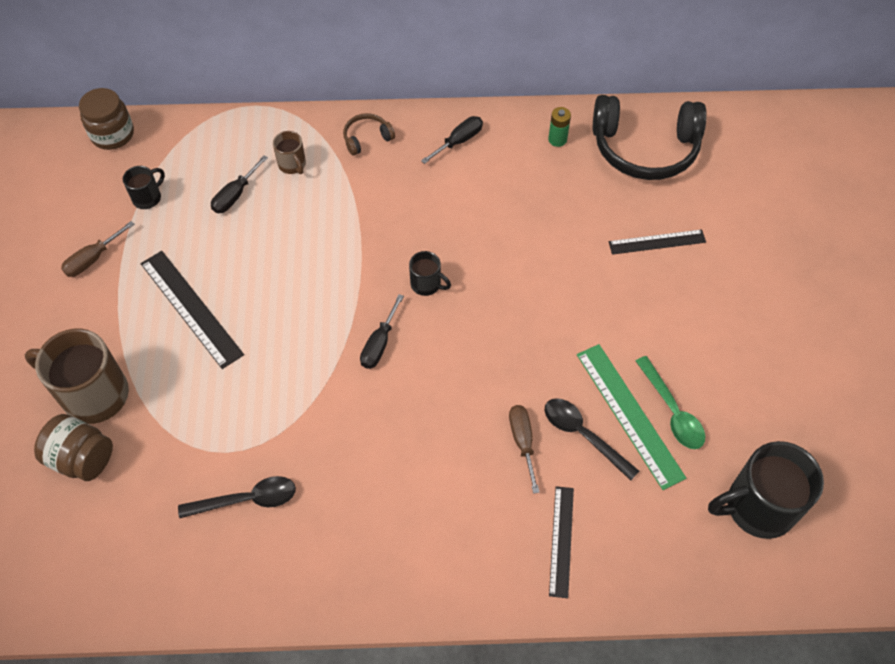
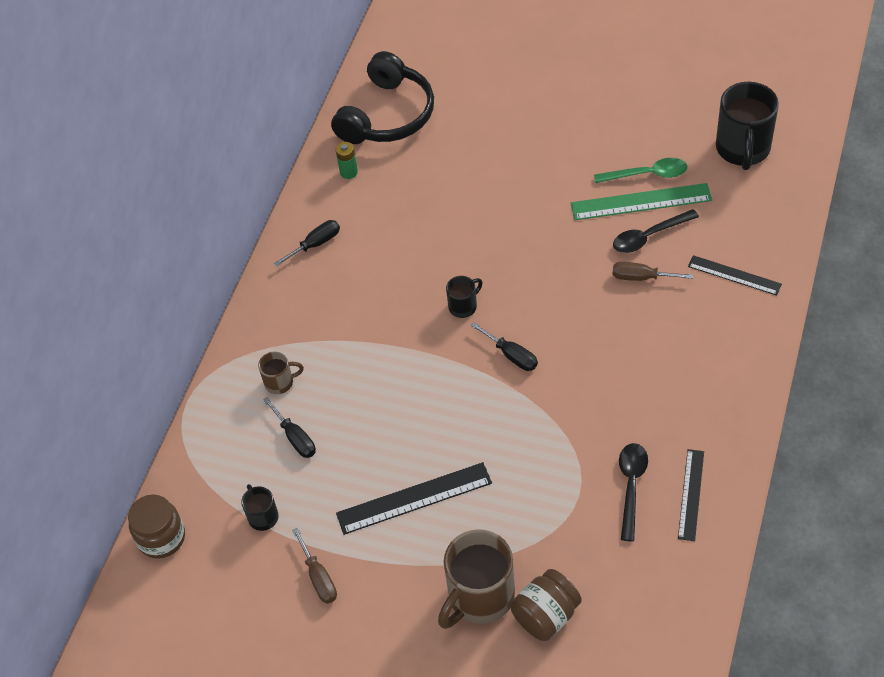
camera: 65 degrees left, 5 degrees down
(367, 138) = (277, 315): brown headphones -> none
(459, 141) = (315, 244): black screwdriver -> black screwdriver turned 75 degrees clockwise
(657, 242) = (487, 136): black ruler -> black ruler (691, 494)

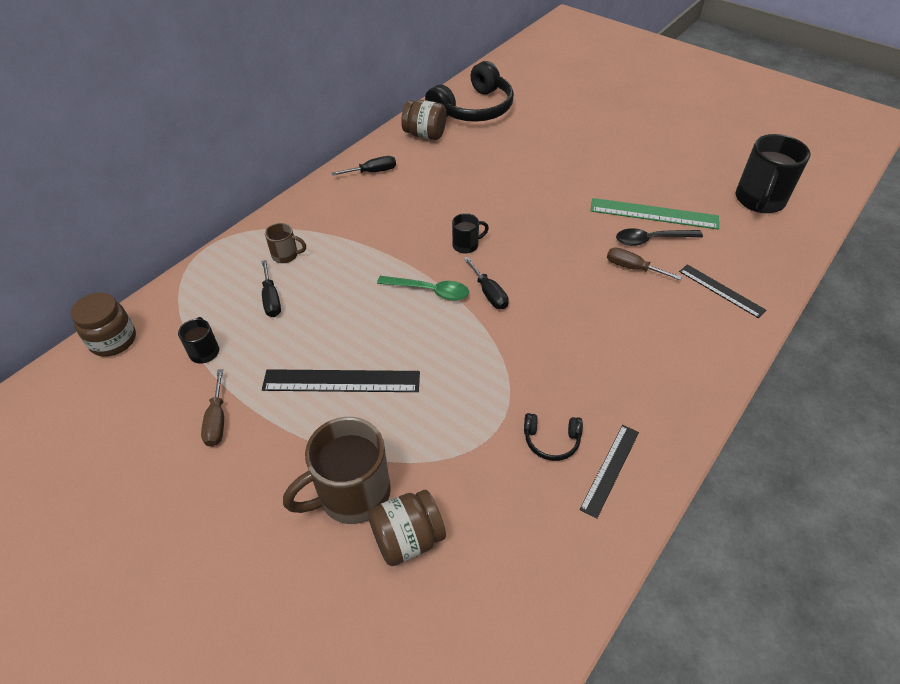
camera: 15 degrees right, 5 degrees down
(348, 172) = (425, 135): green battery -> brown jar
(631, 486) = (551, 440): black spoon -> black headphones
(647, 174) = (667, 196): green spoon -> green spoon (430, 291)

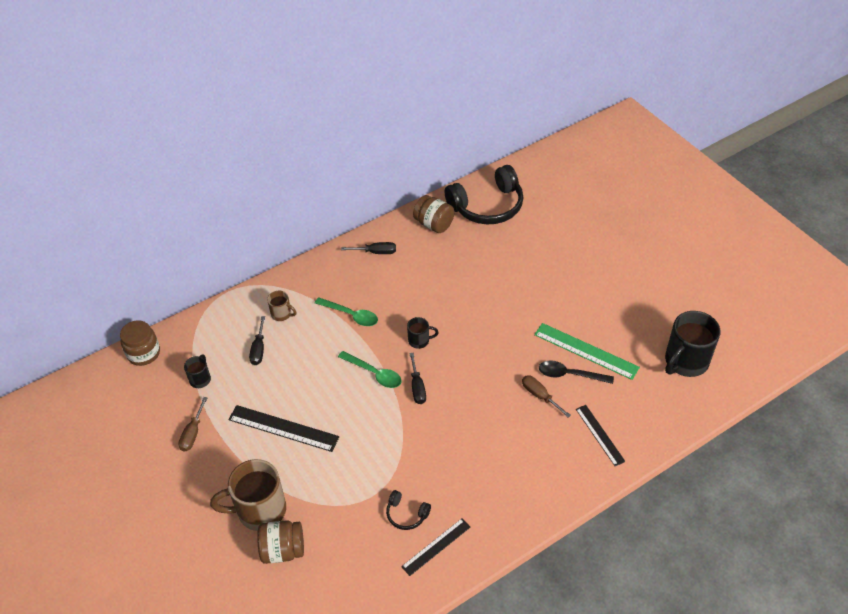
camera: 20 degrees right, 0 degrees up
(372, 238) = (351, 315): none -> green spoon

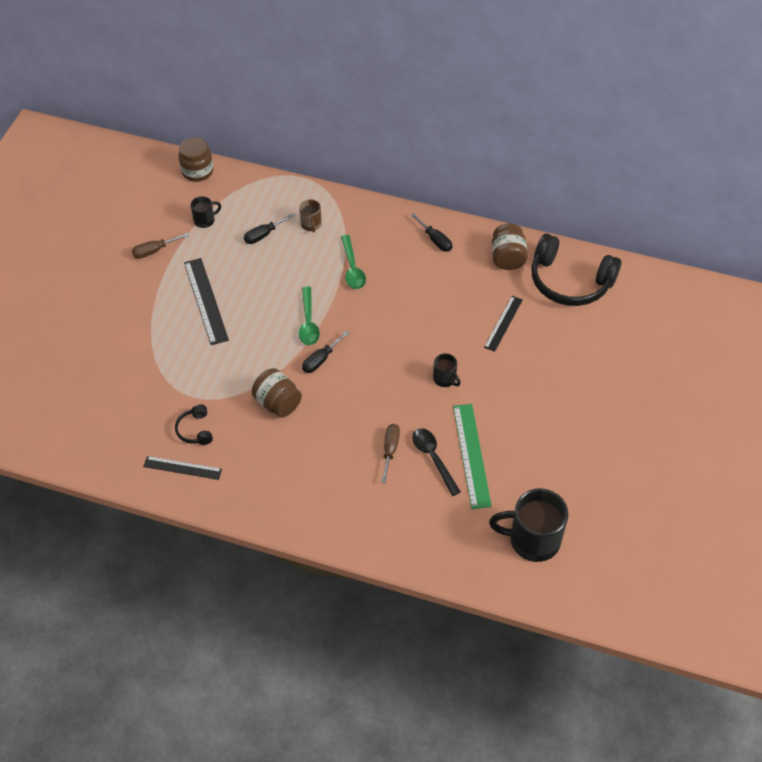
camera: 50 degrees right, 5 degrees up
(259, 510) = (123, 336): brown mug -> none
(283, 550) = (102, 373): brown jar -> brown jar (277, 403)
(419, 340) = (370, 330): black mug -> black mug (445, 379)
(599, 435) = (388, 518): black ruler -> black ruler (503, 323)

